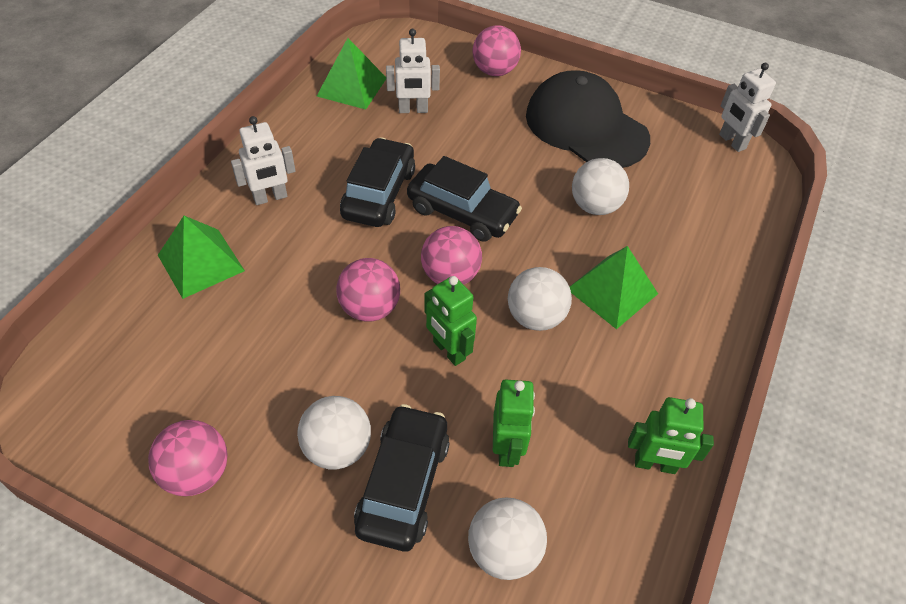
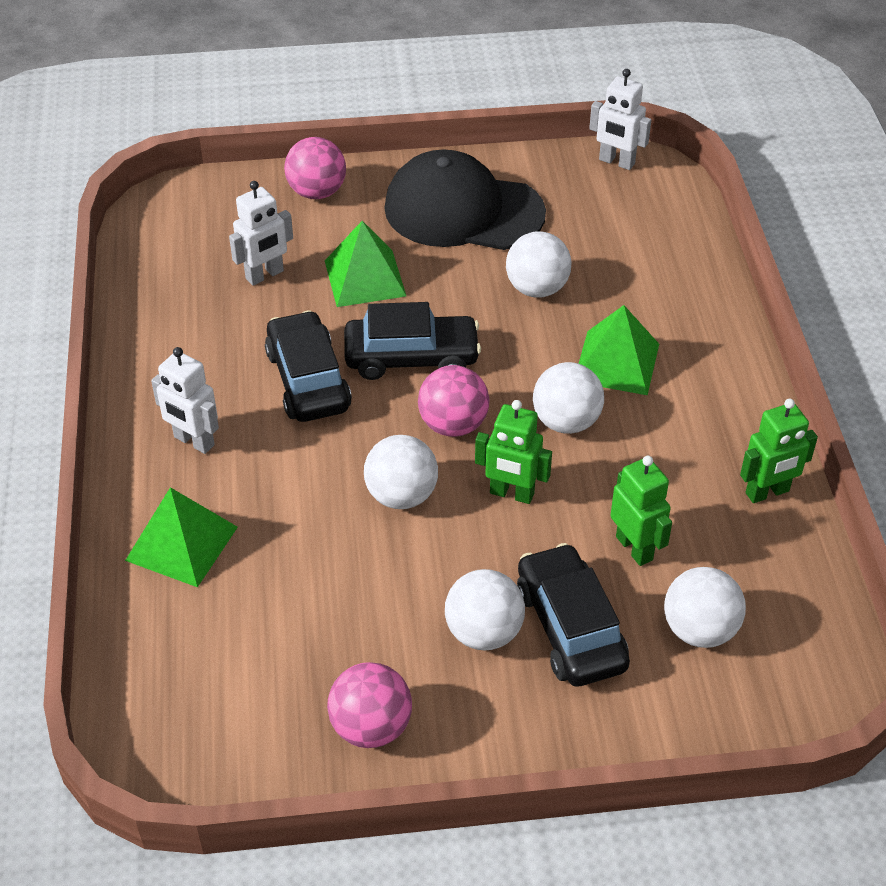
camera: 30 degrees left, 5 degrees down
(270, 198) = (193, 441): white robot -> white robot turned 90 degrees clockwise
(352, 86) = (171, 280): green pyramid -> green pyramid (365, 278)
(370, 308) = (401, 495): pink ball -> white ball

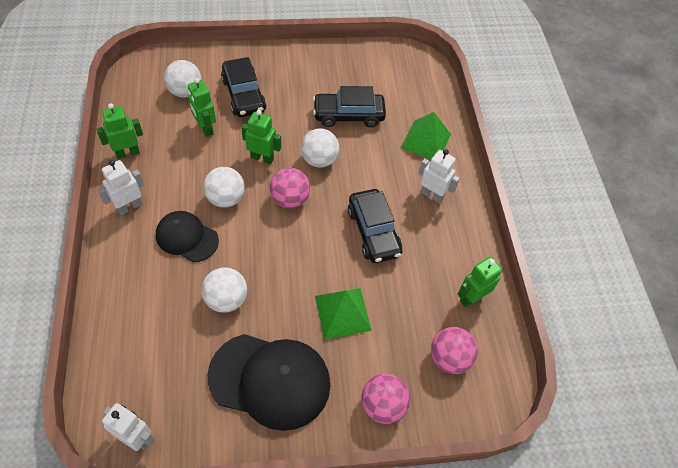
camera: 175 degrees right, 10 degrees up
(167, 300) = (471, 298): none -> green robot
(265, 275) = (410, 317): white robot -> white robot (129, 206)
(371, 727) = (332, 63): pink ball -> pink ball (449, 358)
(411, 357) = (312, 246): black car -> black car (348, 115)
(483, 632) = (283, 95): white ball -> none
(617, 362) = (187, 237): green pyramid -> black cap

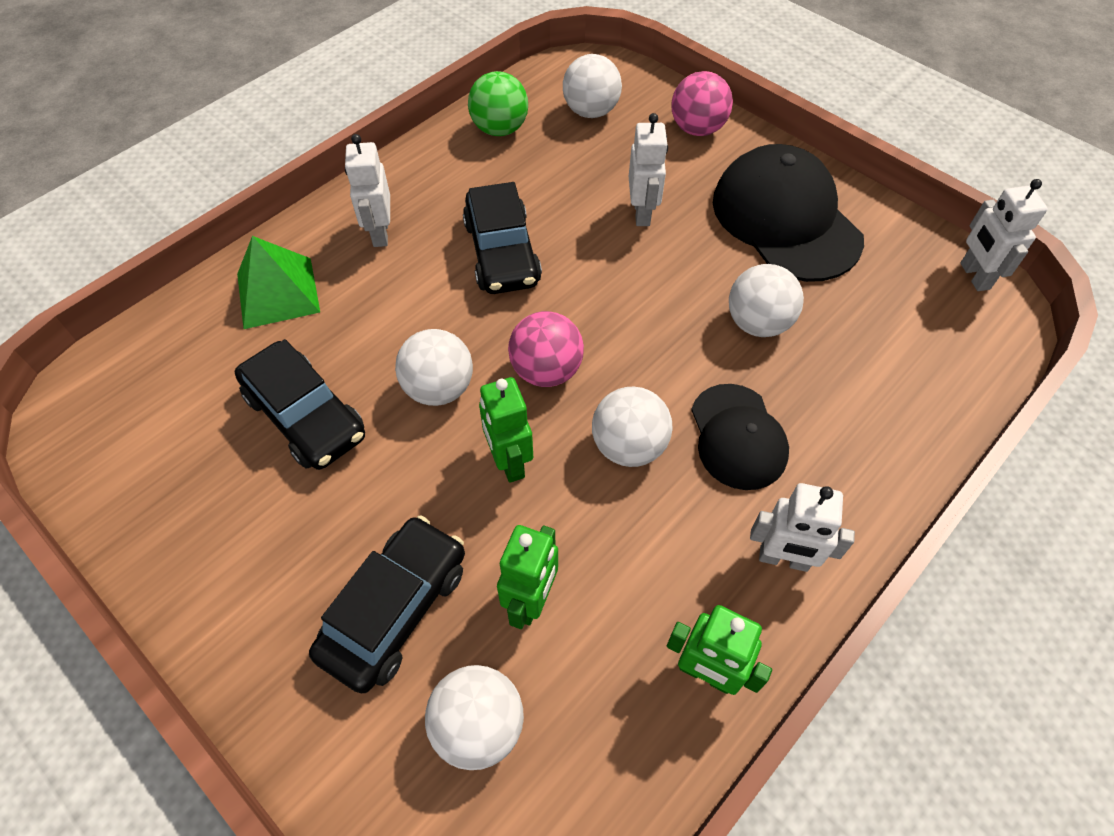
camera: 125 degrees left, 0 degrees up
(342, 313) = (642, 213): green pyramid -> white robot
(373, 232) = (502, 253): black car -> black car turned 135 degrees clockwise
(449, 358) = (591, 111): pink ball -> white ball
(471, 298) = (499, 129): green robot -> green ball

